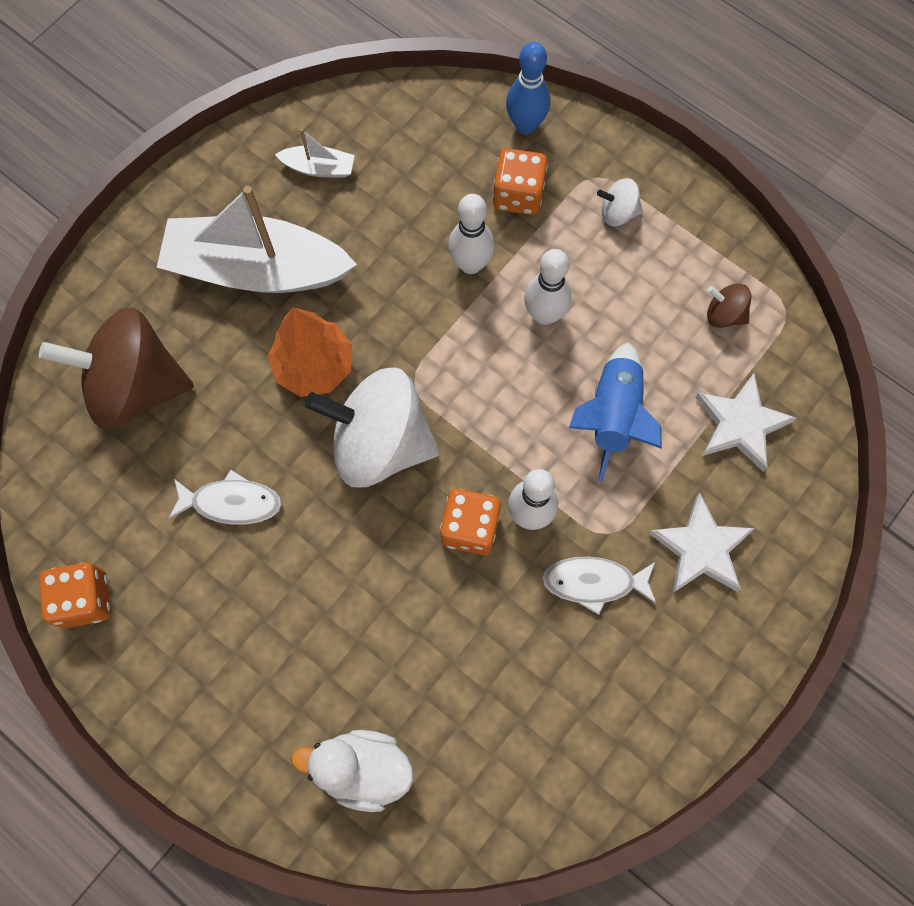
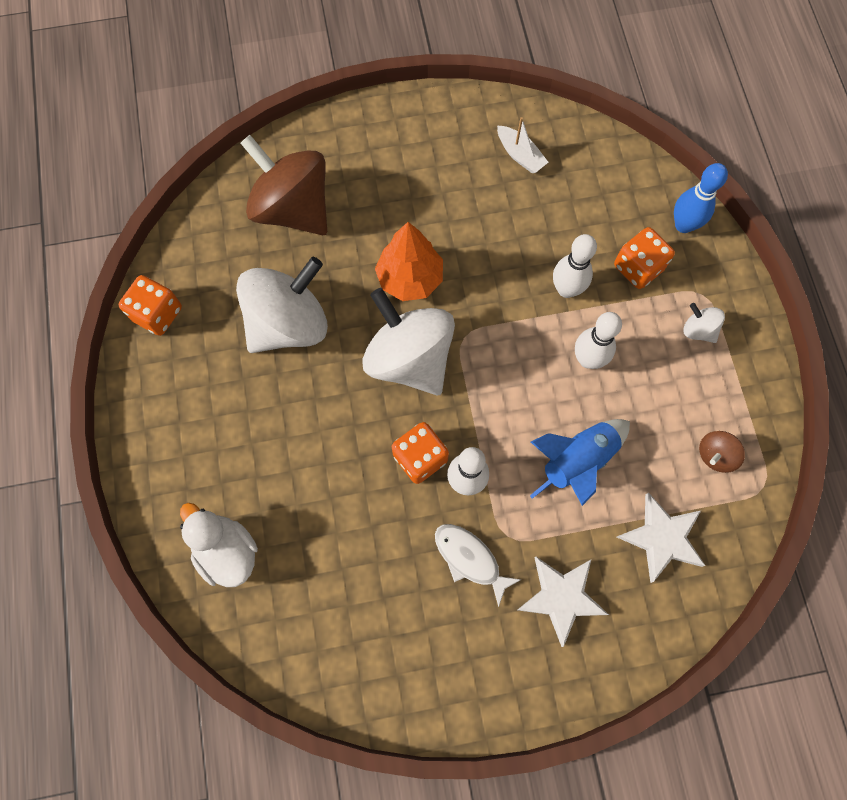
camera: 40 degrees right, 0 degrees up
(231, 502) = (289, 324): white fish -> white spinning top
(257, 269) = (426, 191): white boat -> none
(724, 314) = (715, 455): brown spinning top -> brown spinning top turned 105 degrees counterclockwise

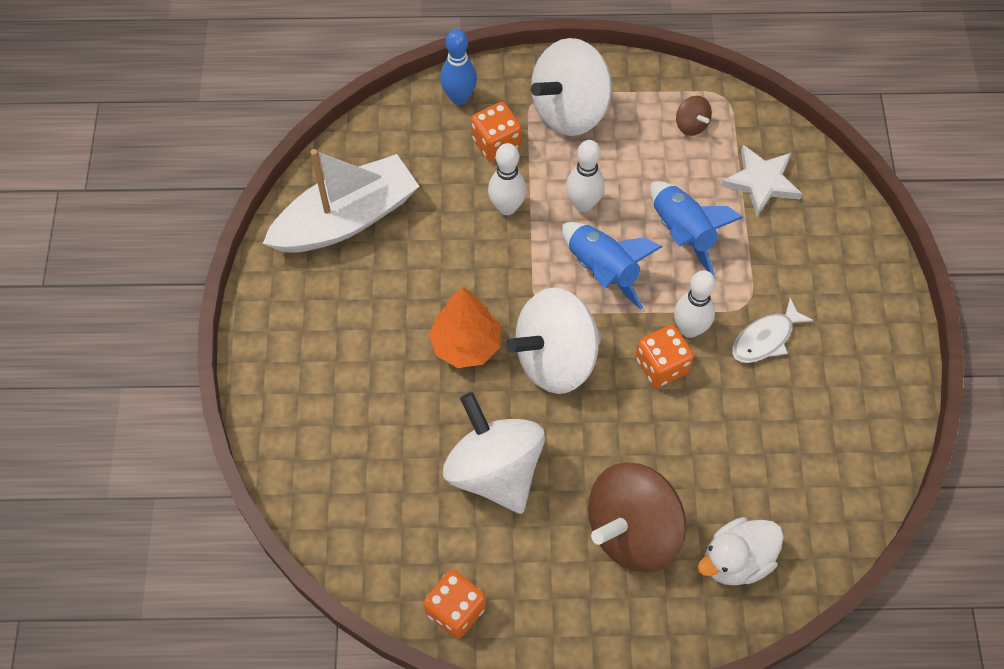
camera: 80 degrees left, 10 degrees down
(293, 208) = (355, 449): brown spinning top -> brown spinning top (632, 531)
(516, 388) = (602, 270): none -> blue rocket
(520, 155) = (346, 219): white boat -> white boat, size x2.36
(561, 597) = (807, 270): white star -> none
(698, 330) = (569, 110): white spinning top -> white spinning top, size x2.34

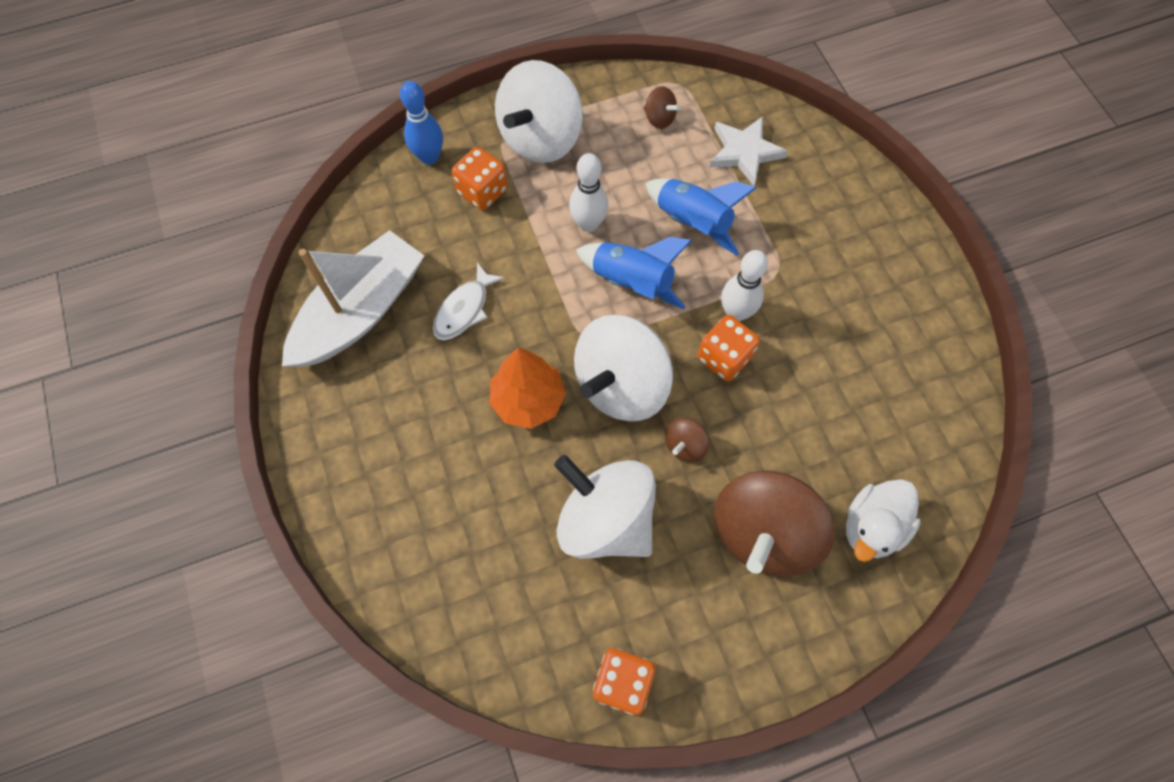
camera: 20 degrees left, 5 degrees up
(507, 207) = (516, 250): white bowling pin -> none
(592, 431) = (684, 445): none -> brown spinning top
(765, 338) = (809, 299): white fish -> white fish (464, 309)

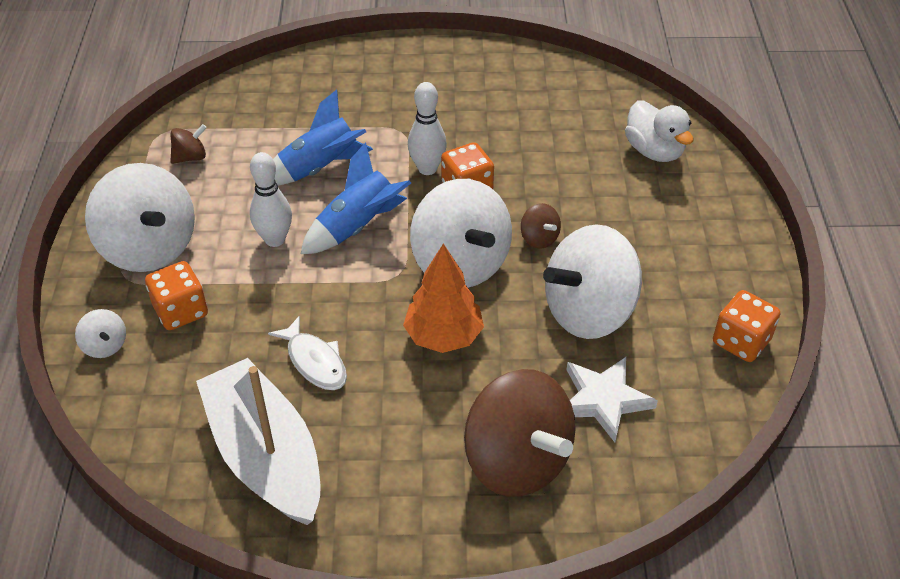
camera: 70 degrees left, 20 degrees down
(429, 157) = (105, 346): blue bowling pin -> white spinning top
(744, 152) = (268, 114): white star -> white star (603, 400)
(763, 533) = (637, 214): brown spinning top -> brown spinning top (517, 461)

